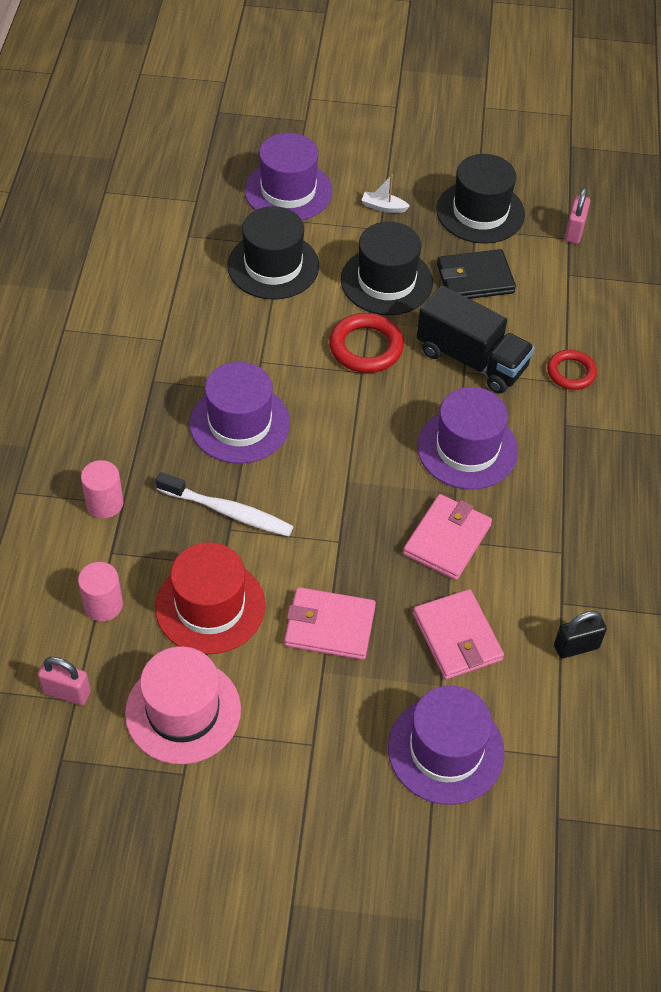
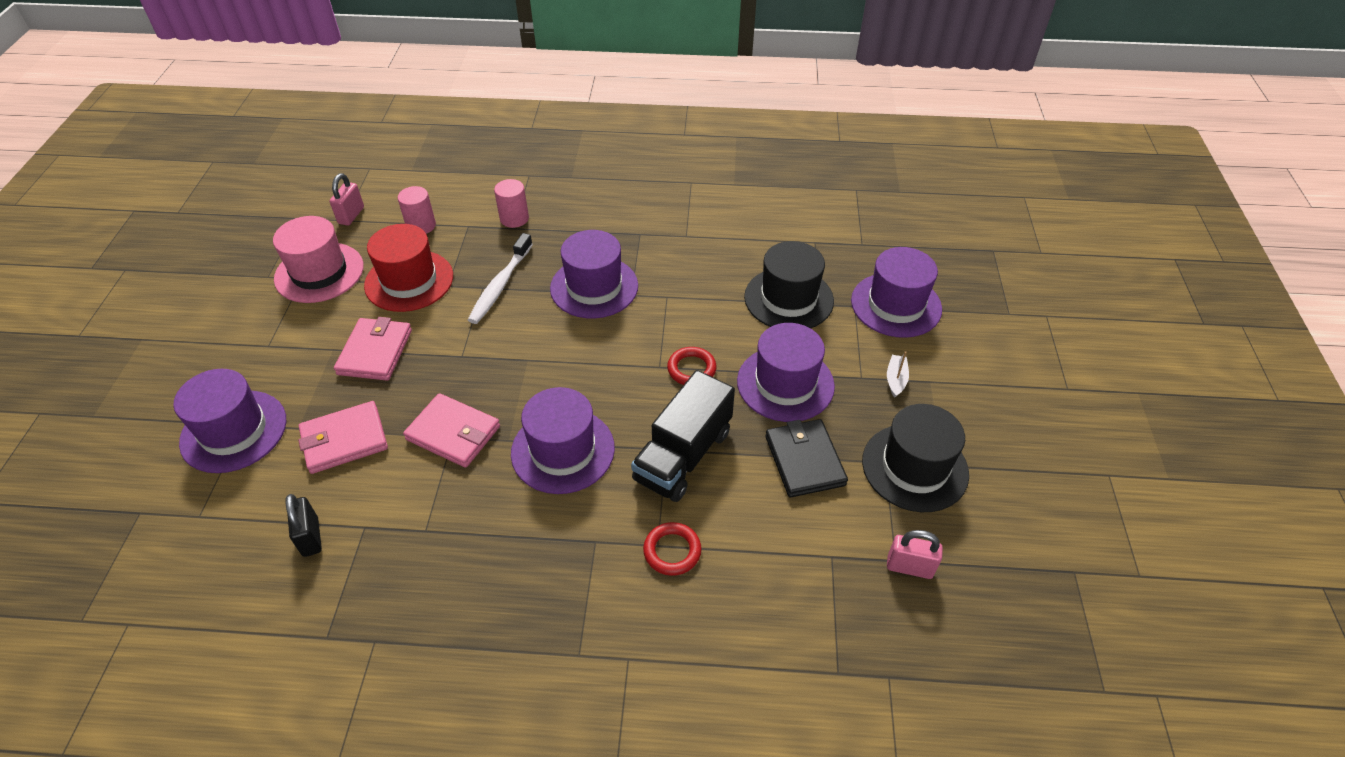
camera: 90 degrees right, 5 degrees down
(366, 347) = (691, 369): red ring -> red ring, size x0.66
(386, 281) = (785, 383): black hat -> purple hat

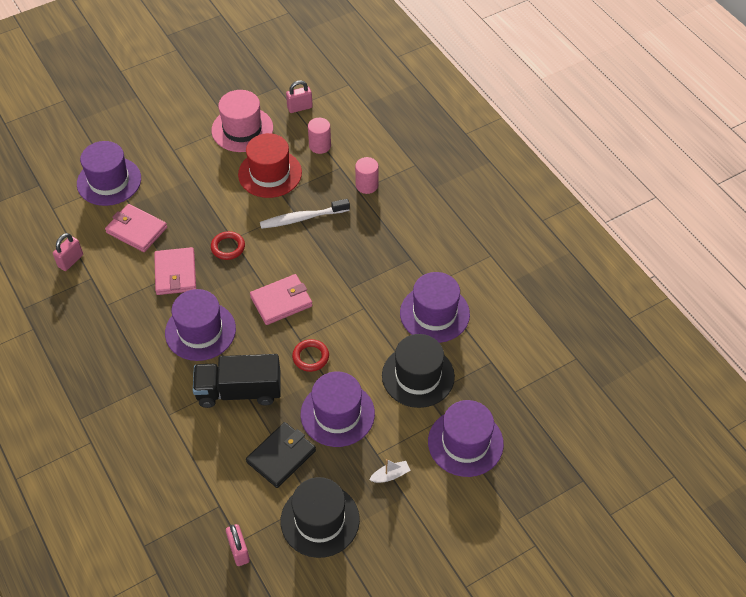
camera: 55 degrees right, 5 degrees up
(310, 537) = (70, 261): black padlock -> pink padlock
(375, 352) = (204, 198): pink wallet -> pink wallet (281, 301)
(594, 287) = (340, 265): purple hat -> purple hat (434, 313)
(672, 551) = (169, 424): red ring -> red ring (228, 247)

